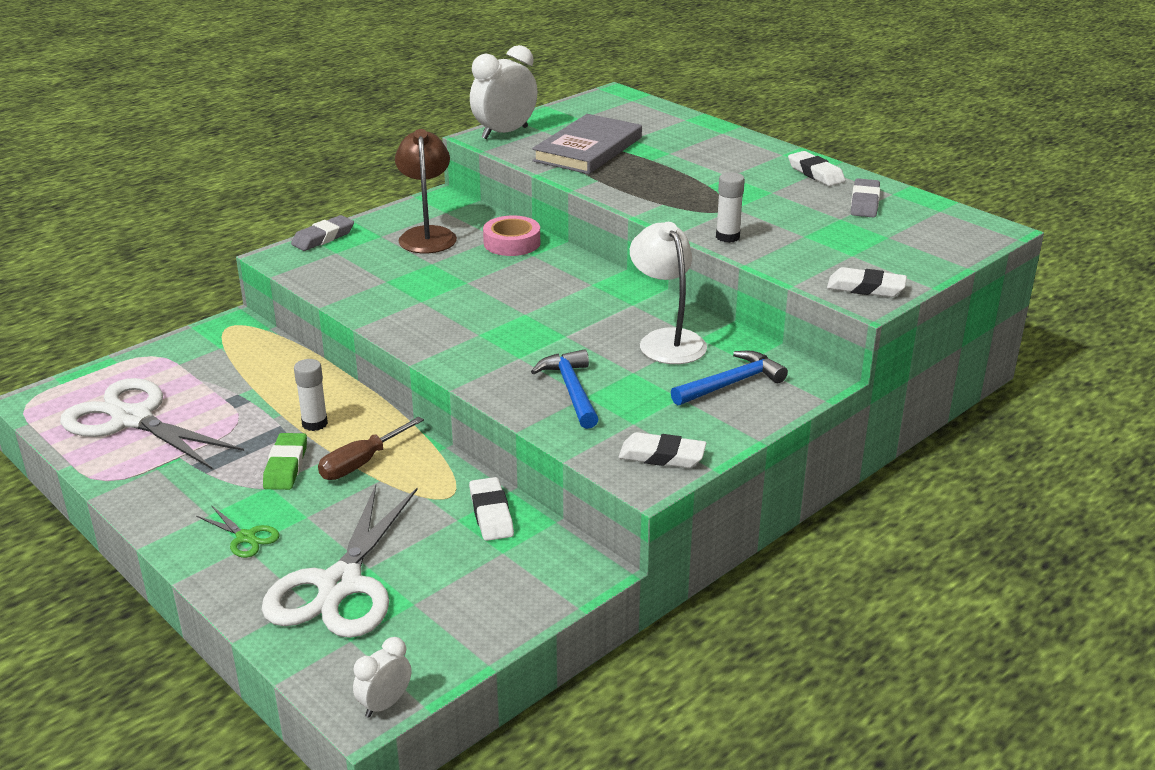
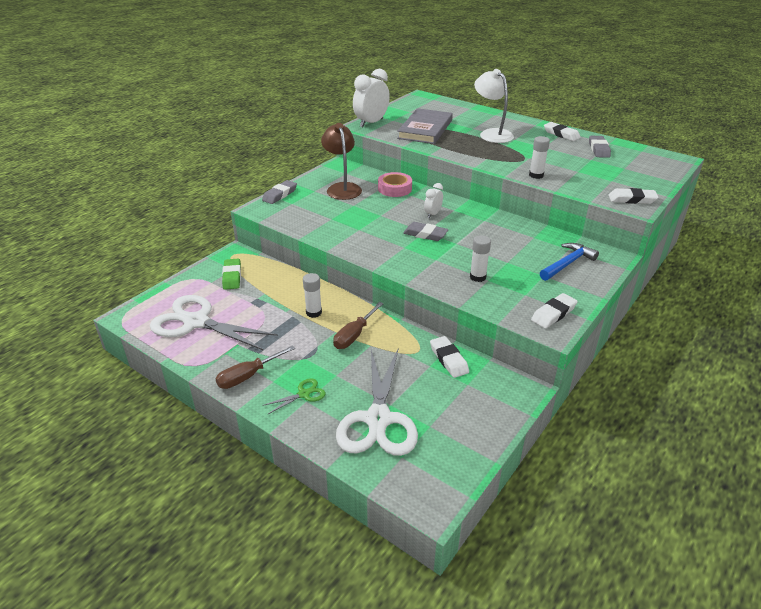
camera: 10 degrees left, 5 degrees up
(176, 503) = (248, 376): none -> brown screwdriver
(246, 537) = (304, 394): green scissors -> green scissors turned 60 degrees counterclockwise
(286, 466) = (308, 343): green eraser -> green eraser (232, 276)
(385, 704) = (444, 499): white clock -> white clock (432, 214)
(522, 318) = (425, 234): none -> grey eraser
(571, 390) = (477, 277): blue hammer -> white glue stick
(662, 456) = (553, 314): white eraser -> white eraser turned 45 degrees counterclockwise
(666, 340) = (516, 240): white lamp -> white lamp (491, 134)

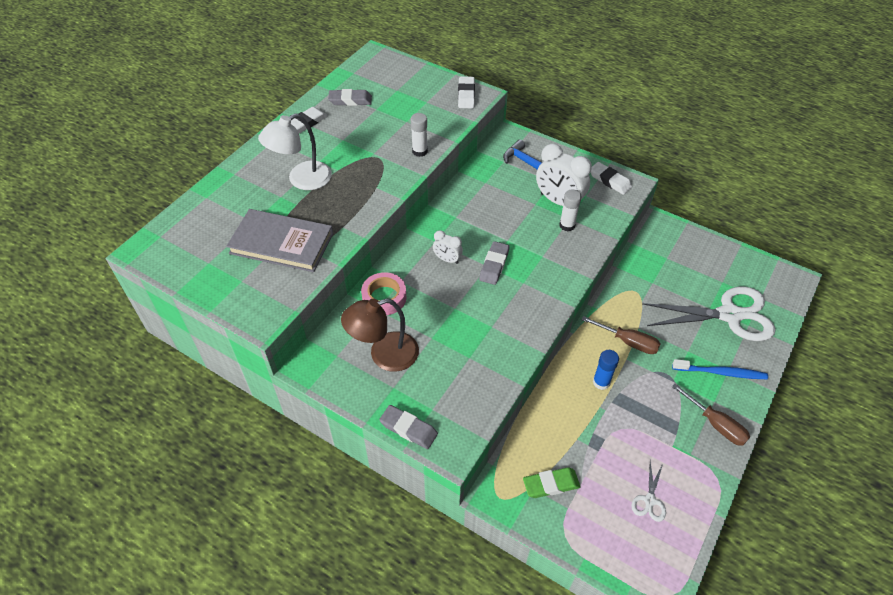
camera: 95 degrees left, 15 degrees up
(196, 322) = (649, 500): white scissors -> white scissors, size x0.43
(304, 394) = (721, 372): green scissors -> blue toothbrush
(314, 312) = (601, 382): white glue stick -> blue glue stick
(371, 123) = (251, 305): white clock -> white clock (559, 201)
(449, 359) = (640, 269): white eraser -> none

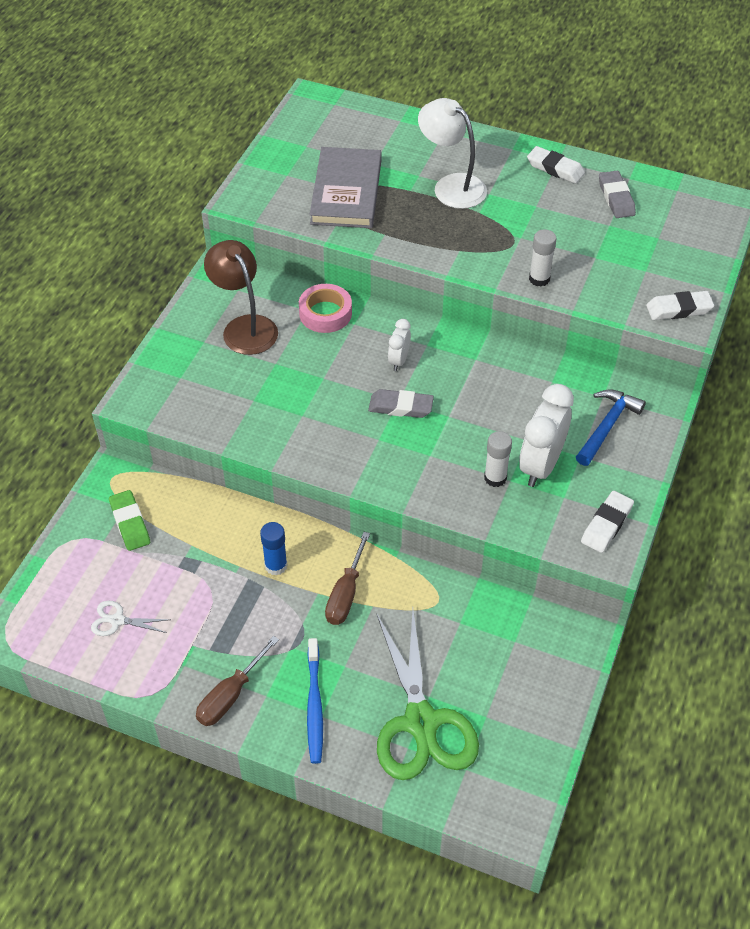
camera: 80 degrees right, 0 degrees up
(408, 429) = (154, 362): grey eraser -> none
(729, 315) = (421, 722): white scissors -> green scissors

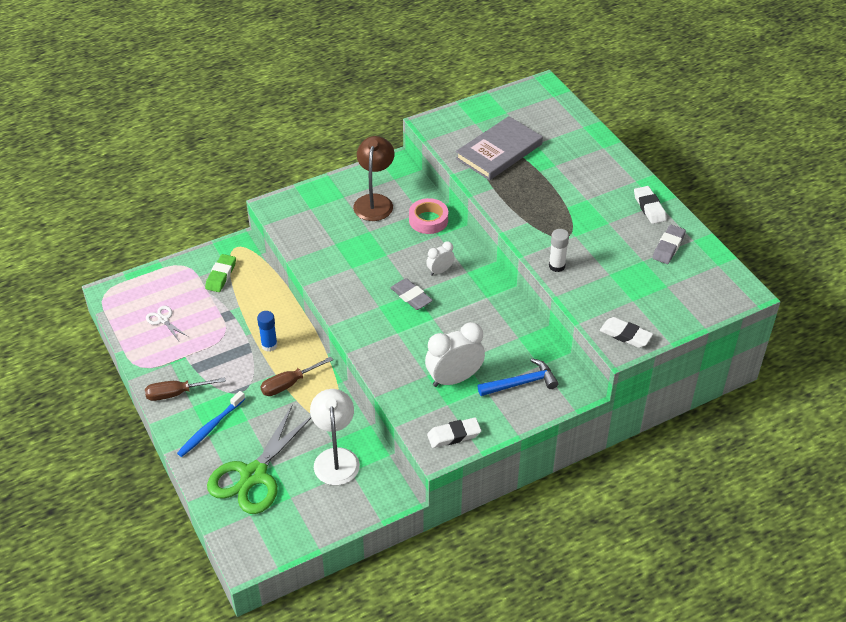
camera: 40 degrees right, 5 degrees down
(451, 186) = (568, 182): white lamp -> white lamp (336, 458)
(495, 478) = (419, 368): white glue stick -> none

